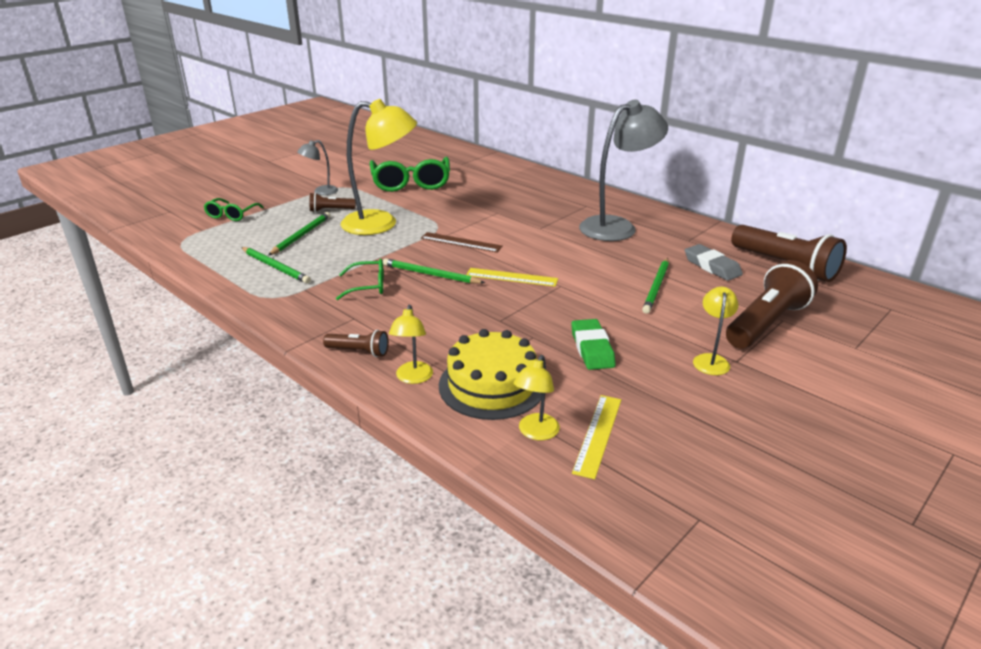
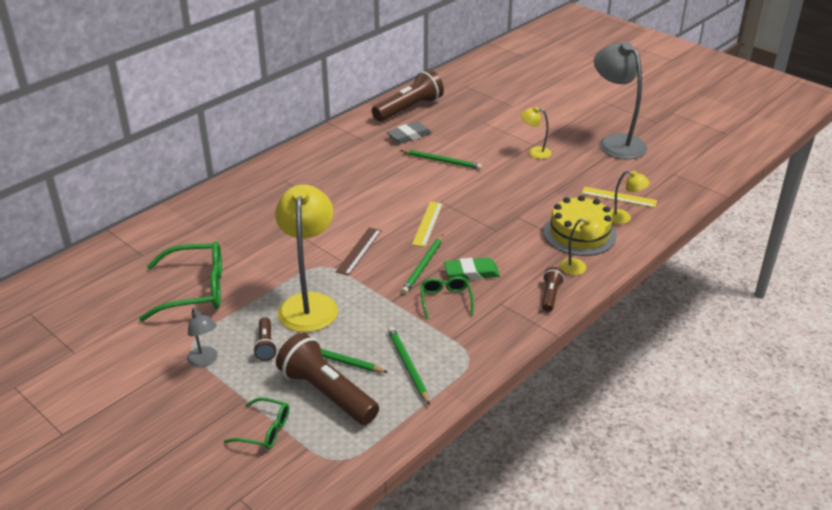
camera: 90 degrees left, 5 degrees up
(275, 267) = (408, 366): green pencil -> green pencil turned 60 degrees counterclockwise
(592, 348) = (528, 193): green eraser -> green eraser (471, 273)
(617, 226) = (333, 168): grey lamp -> grey lamp (615, 142)
(766, 323) = (488, 128): brown flashlight -> brown flashlight (326, 393)

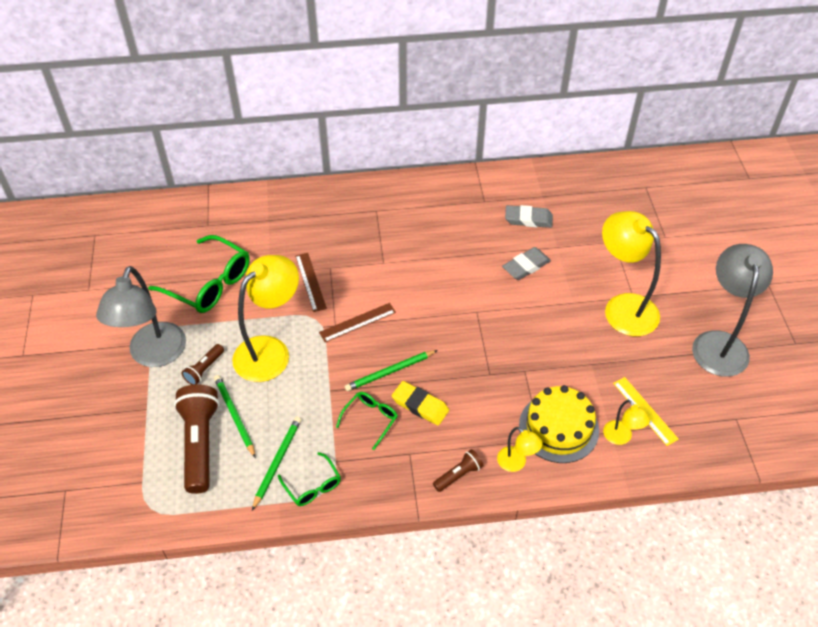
camera: 40 degrees right, 15 degrees up
(205, 361) = (154, 355): grey lamp -> grey lamp, size x2.11
(265, 430) = (131, 445): green glasses -> green glasses (313, 486)
(286, 246) = (310, 282): none -> brown ruler
(409, 109) = (562, 186): brown flashlight -> none
(427, 224) = (440, 329): yellow ruler -> none
(442, 161) = (526, 266): green pencil -> grey eraser
(471, 273) = (420, 405): green eraser -> yellow eraser
(534, 152) = (623, 307): yellow lamp -> yellow lamp, size x2.11

